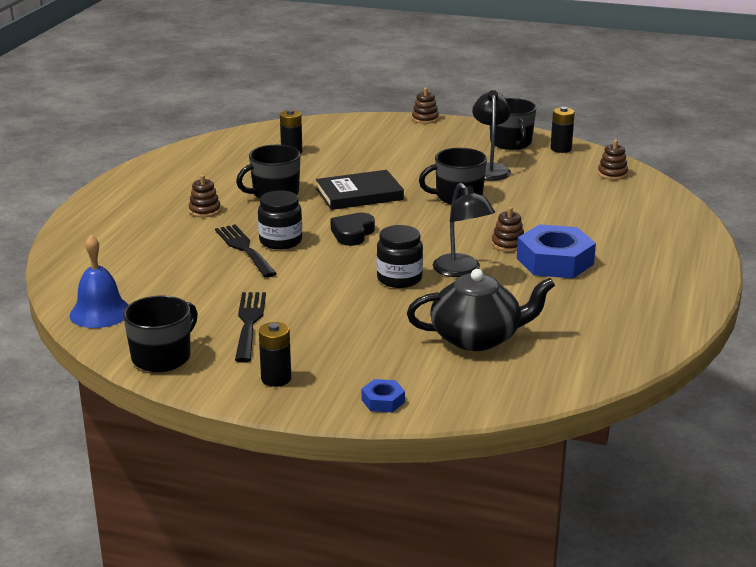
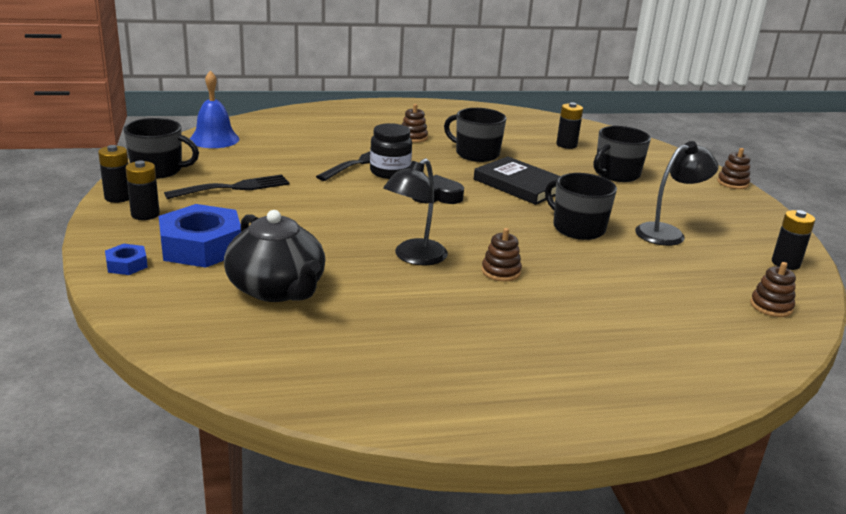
camera: 60 degrees right, 0 degrees up
(218, 389) = (118, 197): none -> black battery
(399, 278) = (368, 231): black jar -> none
(511, 143) = (751, 233): black mug -> black mug (616, 174)
(555, 261) = (491, 305): blue nut -> blue nut (201, 246)

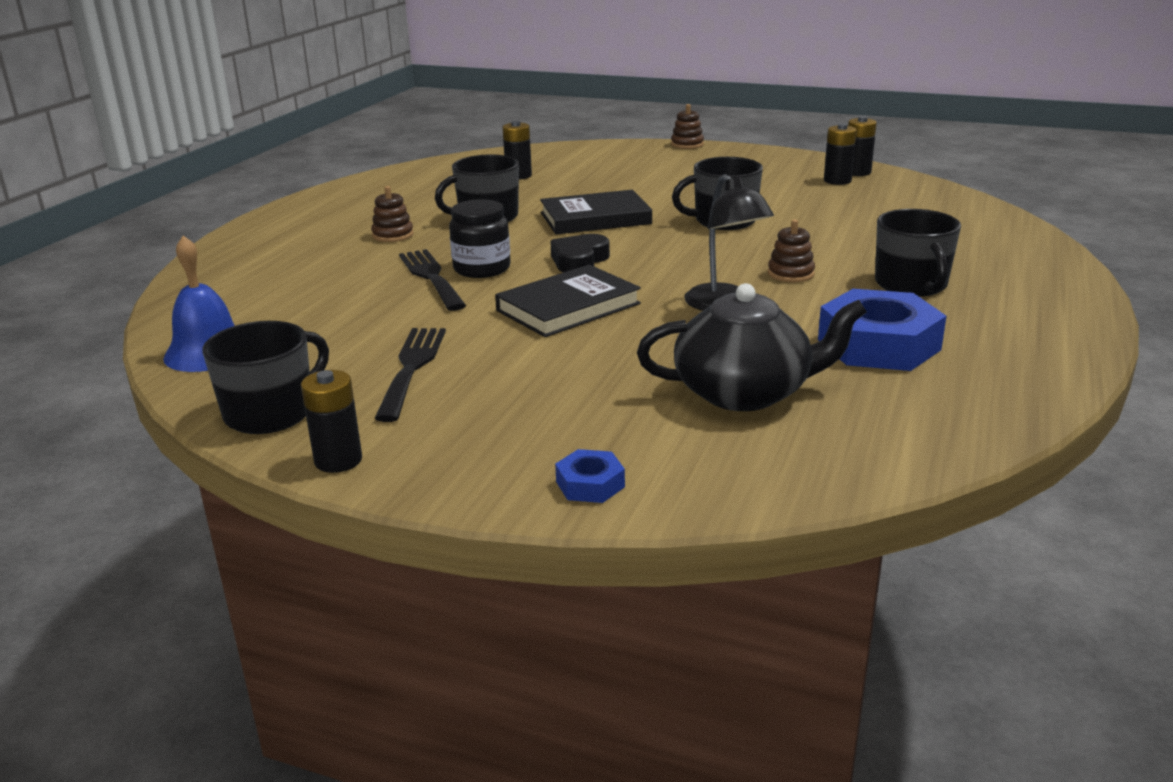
camera: 55 degrees left, 0 degrees up
(145, 214) = (430, 447): black battery -> black battery (837, 181)
(201, 246) = (581, 421): blue nut -> blue nut (878, 344)
(357, 209) = (568, 307): none -> black book
(616, 174) = (617, 176): black mug -> black mug (911, 285)
(668, 233) = (766, 192): black lamp -> none
(771, 306) = (927, 197): brown stacking toy -> none

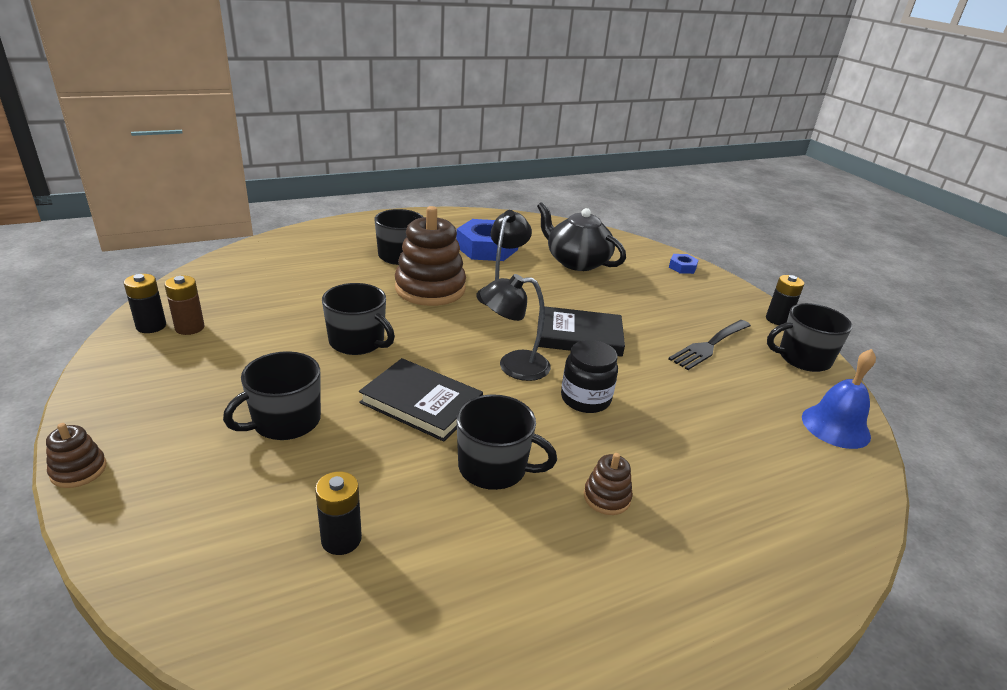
camera: 140 degrees left, 5 degrees up
(431, 277) = (630, 412): black fork -> none
(579, 261) = (513, 366): black heart -> black lamp
(649, 183) = (285, 421): none -> black mug
(790, 274) = (430, 289): brown stacking toy -> brown stacking toy, size x2.23
(837, 181) = (190, 328): black battery -> brown battery

